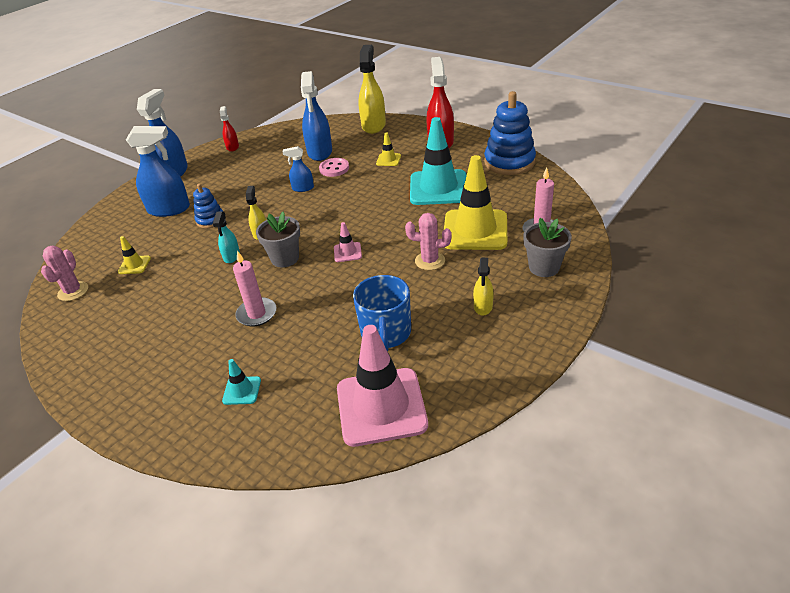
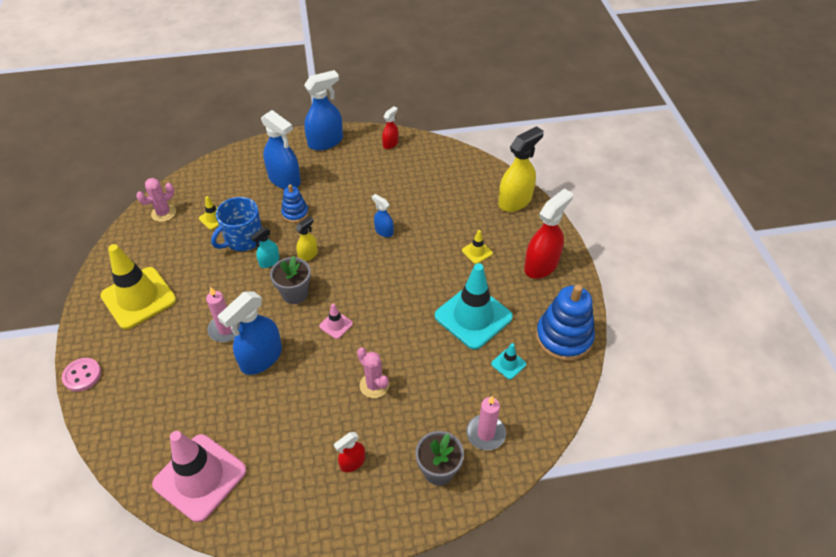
camera: 40 degrees right, 10 degrees up
(242, 390) = (153, 385): turquoise traffic cone -> turquoise traffic cone (508, 364)
(320, 152) = (440, 200): blue spray bottle -> blue spray bottle (261, 358)
(334, 168) = (428, 228): pink button -> pink button (82, 375)
(386, 333) = (271, 422): blue mug -> blue mug (243, 239)
(475, 230) = (441, 386): yellow traffic cone -> yellow traffic cone (138, 298)
(483, 307) = (352, 462): yellow spray bottle -> red spray bottle

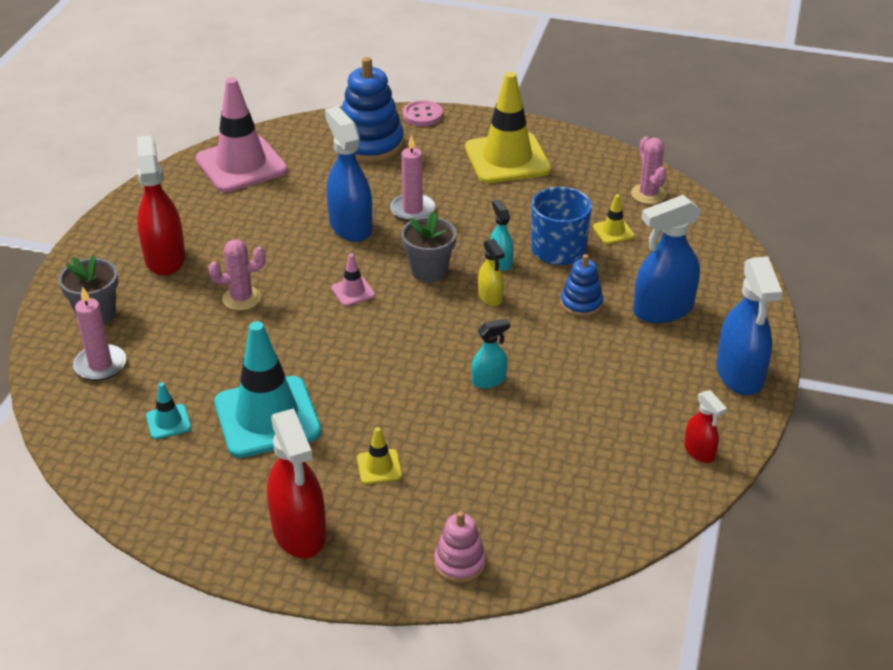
camera: 115 degrees right, 10 degrees down
(352, 462) = (165, 258): red spray bottle -> red spray bottle, size x1.92
(384, 231) = (489, 380): blue spray bottle -> turquoise spray bottle
(515, 201) = (460, 563): yellow spray bottle -> pink stacking toy
(563, 337) = (157, 496): blue stacking toy -> blue stacking toy (370, 145)

